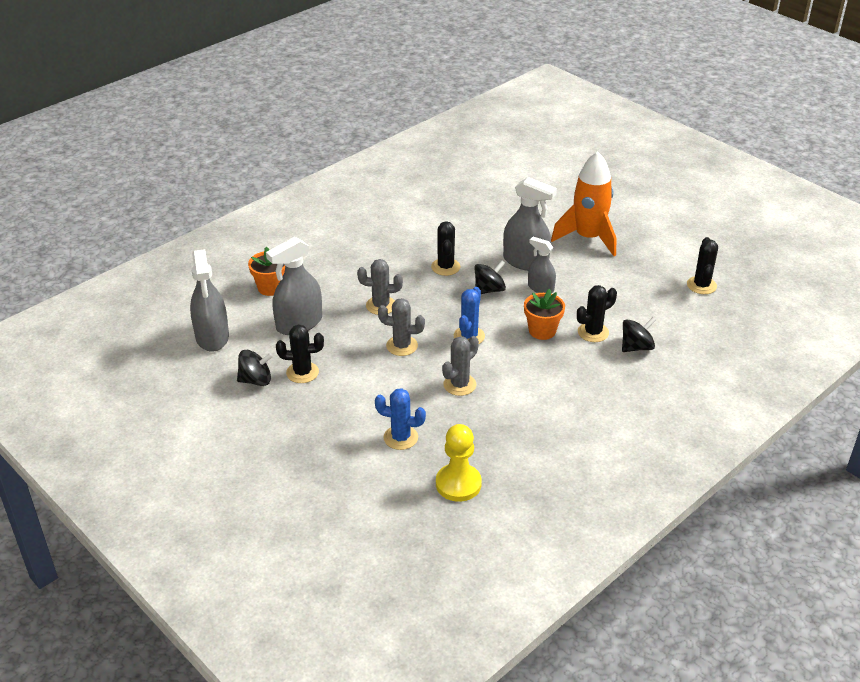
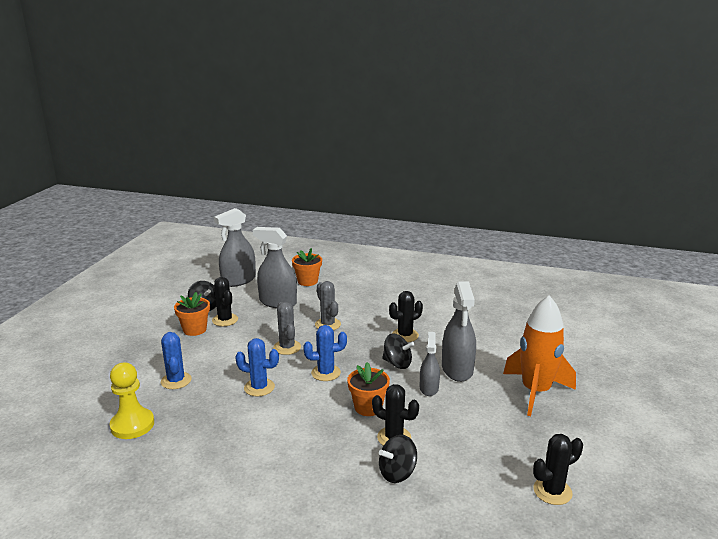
camera: 60 degrees right, 15 degrees down
(303, 400) = (195, 329): none -> orange flower pot
(459, 385) = (259, 387): grey cactus -> blue cactus
(636, 347) = (397, 473): black spinning top -> black spinning top turned 120 degrees clockwise

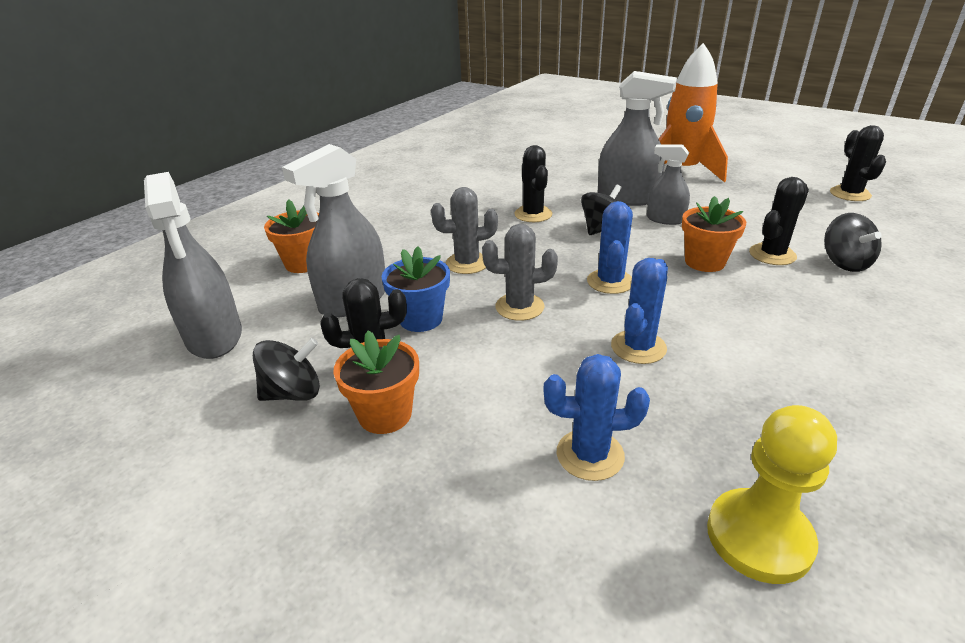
camera: 70 degrees left, 10 degrees up
(267, 323) = (421, 319): none -> blue flower pot

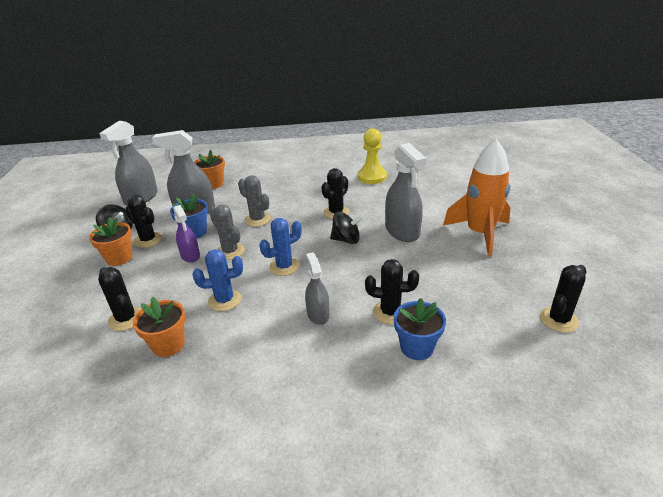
camera: 50 degrees right, 0 degrees up
(483, 341) = (190, 255): none -> purple spray bottle
(590, 455) = (126, 319): blue cactus -> black cactus
(665, 219) = (389, 255): grey spray bottle -> grey spray bottle (318, 314)
(704, 262) = (346, 289): orange flower pot -> orange flower pot (168, 344)
(759, 537) = (98, 386): yellow pawn -> yellow pawn (372, 177)
(844, 263) = (417, 347): black spinning top -> blue flower pot

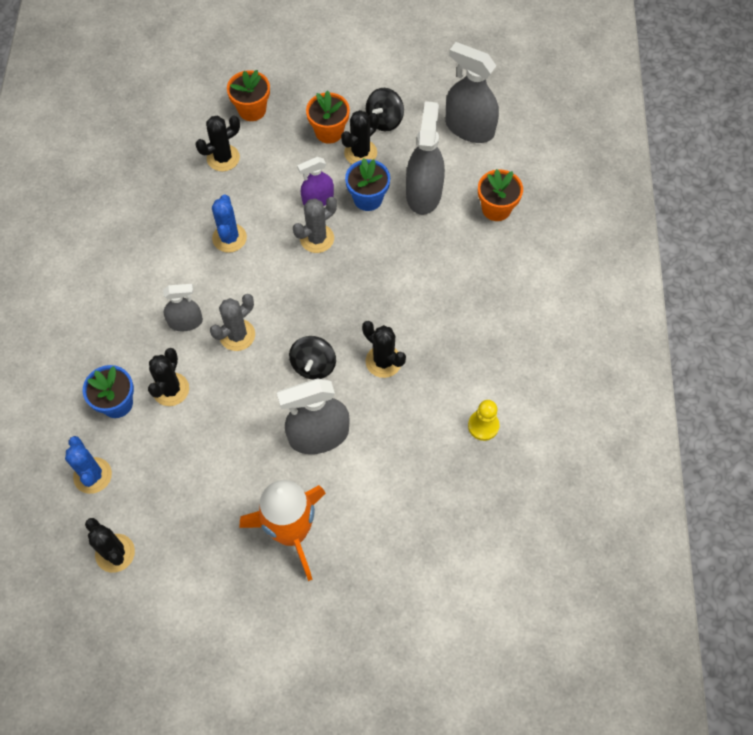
camera: 95 degrees right, 30 degrees up
(168, 344) = (178, 197): orange flower pot -> orange flower pot (252, 110)
(257, 219) = (384, 266): grey cactus -> grey cactus (237, 335)
(284, 266) = (274, 294): blue cactus -> blue cactus (92, 475)
(372, 177) = (483, 426): yellow pawn -> yellow pawn, size x0.66

